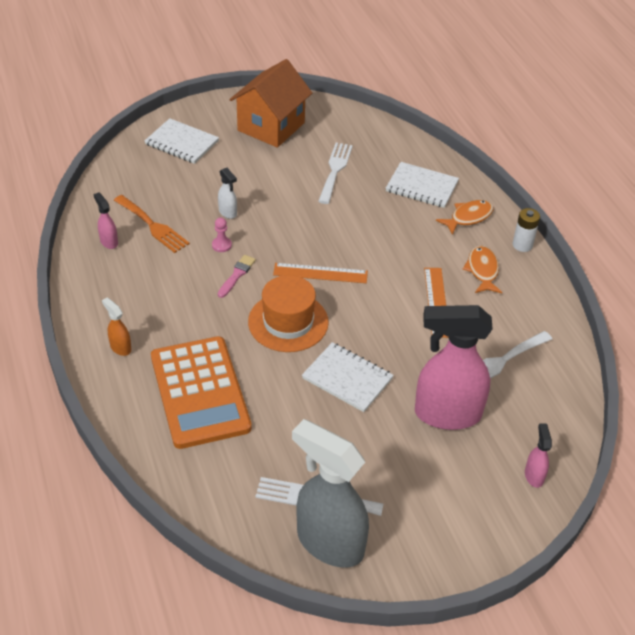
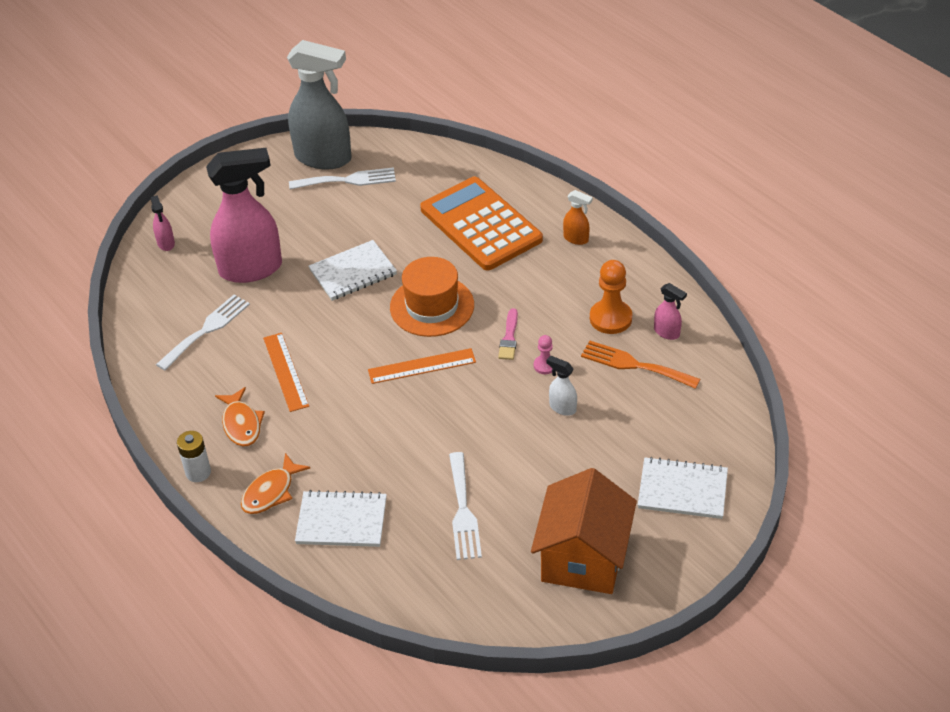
camera: 165 degrees right, 0 degrees up
(144, 266) = (610, 318): none -> orange pawn
(347, 378) = (353, 272): white notebook -> white notebook turned 45 degrees counterclockwise

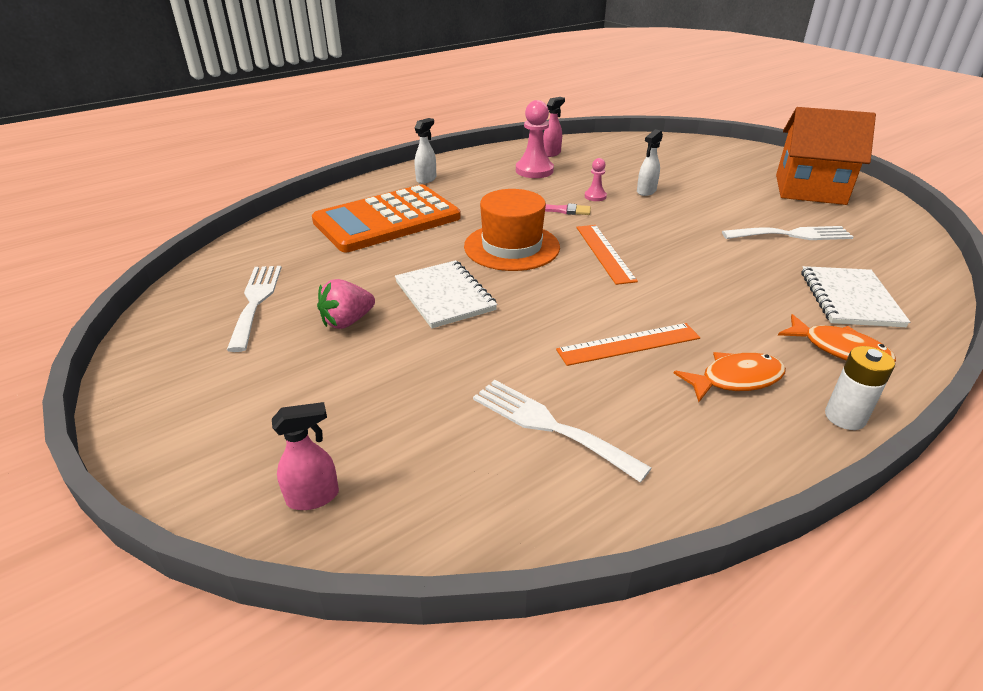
camera: 90 degrees left, 10 degrees down
(252, 269) = (415, 383): pink spray bottle -> none
(321, 228) = (347, 321): none -> pink strawberry
(324, 158) = (190, 322): grey spray bottle -> none
(576, 239) = (426, 179): orange spray bottle -> white spray bottle
(610, 318) = (534, 170): orange pawn -> pink pawn
(634, 365) = (590, 165): orange fork -> none
(682, 490) = (718, 156): white notebook -> none

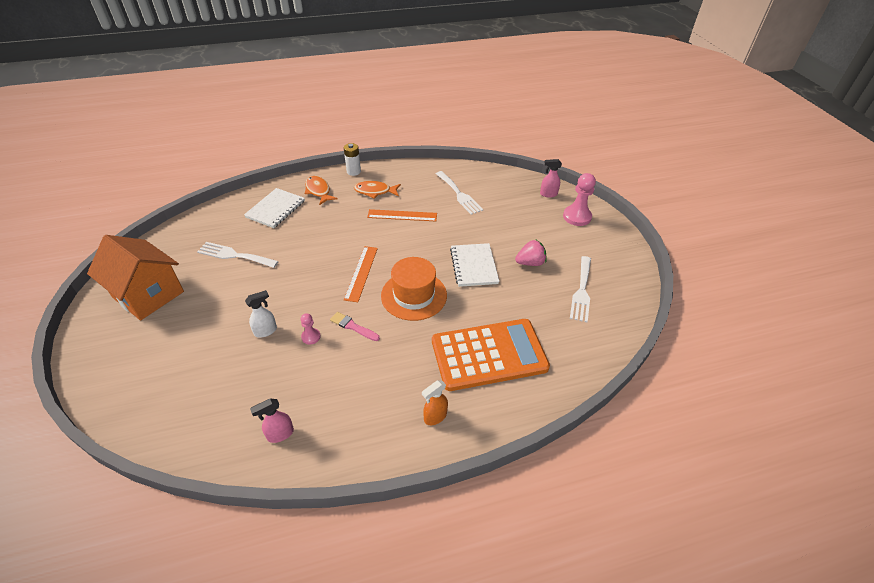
camera: 160 degrees left, 10 degrees up
(426, 179) = (435, 417): white spray bottle -> orange spray bottle
(534, 170) = (325, 399): pink pawn -> pink pawn (577, 217)

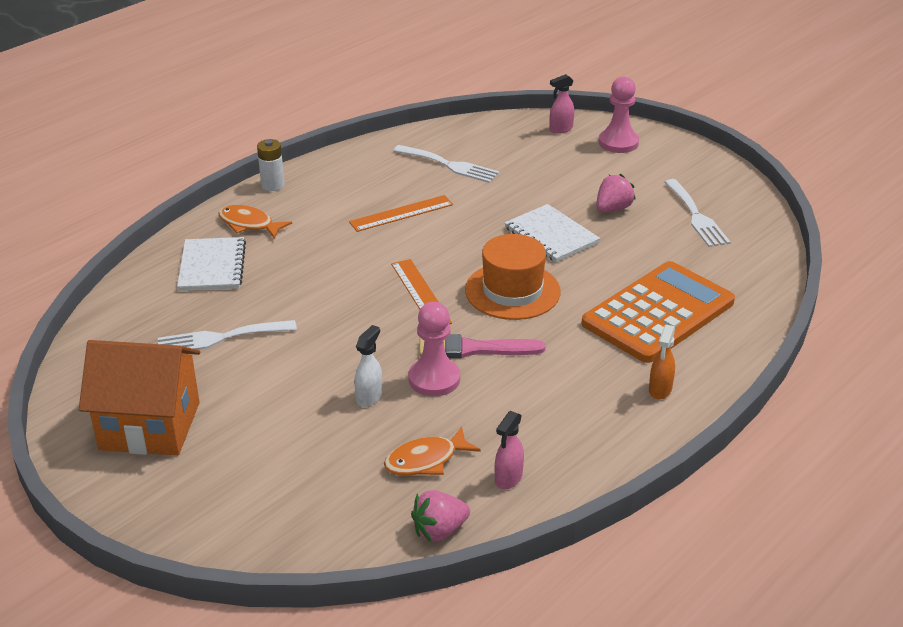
camera: 30 degrees left, 10 degrees down
(206, 451) = (439, 531): none -> pink strawberry
(311, 337) = (434, 379): pink pawn -> pink pawn, size x1.89
(353, 326) = (474, 349): pink brush -> pink brush, size x1.55
(375, 191) = (332, 199): orange fish -> orange fish (426, 460)

